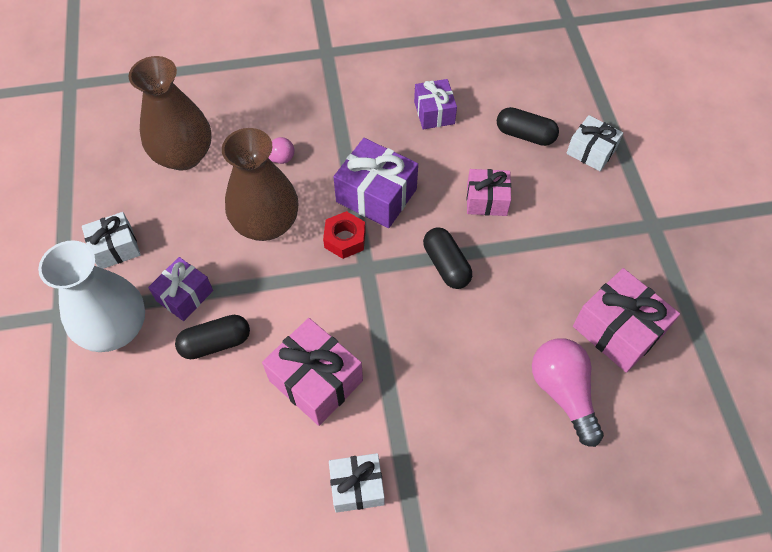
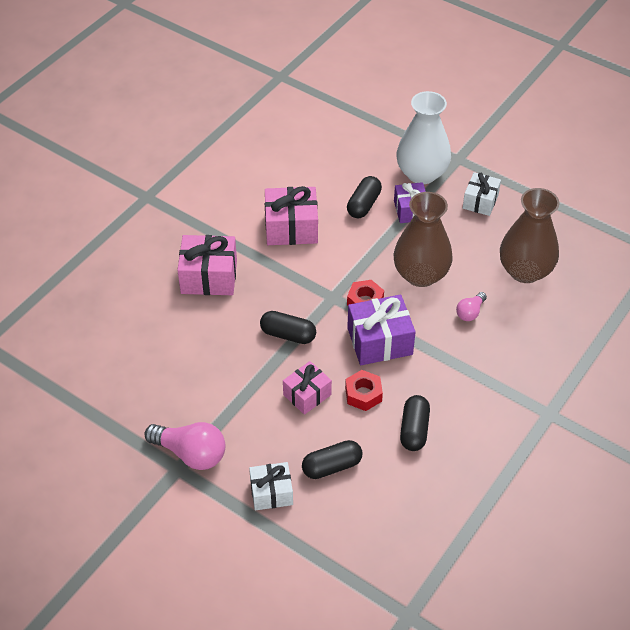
camera: 135 degrees right, 10 degrees down
(357, 487) = (218, 205): white gift -> none
(434, 113) = (414, 430): purple gift -> black capsule
(441, 165) = (363, 394): none -> red nut
(563, 392) = (151, 320): pink light bulb -> pink light bulb (191, 453)
(618, 330) = (146, 377): pink gift -> pink gift (209, 277)

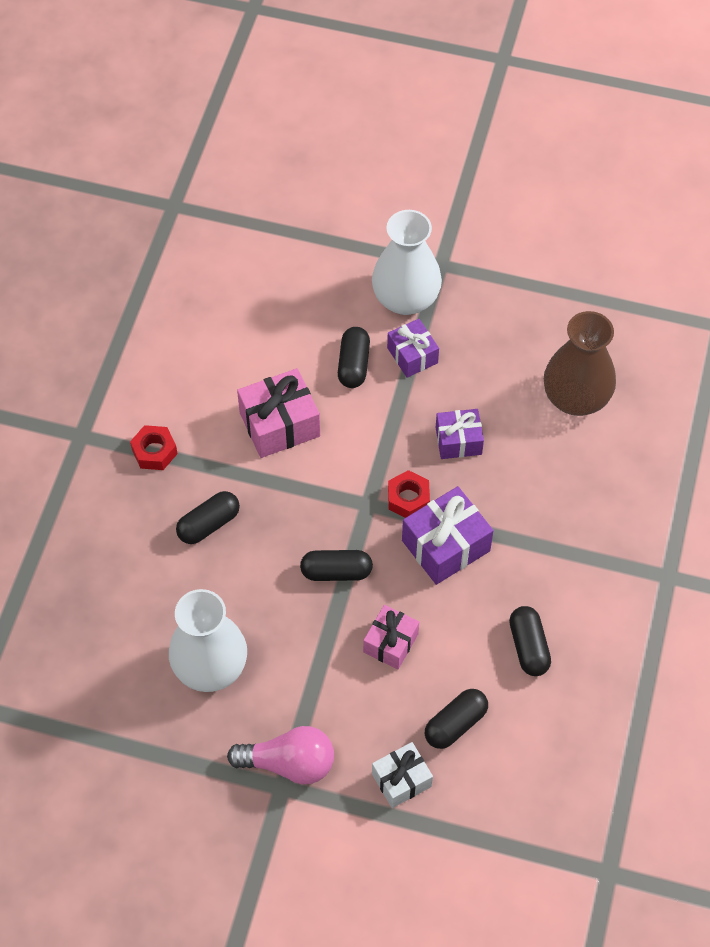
camera: 20 degrees left, 10 degrees up
(164, 370) = (210, 667): none -> white vase
(209, 277) = (209, 524): pink gift -> black capsule
(363, 394) = (454, 621): red nut -> red nut (154, 452)
(421, 274) = (458, 441): brown vase -> purple gift
(470, 312) = (534, 473): pink light bulb -> none
(480, 201) = (489, 318): white gift -> none

